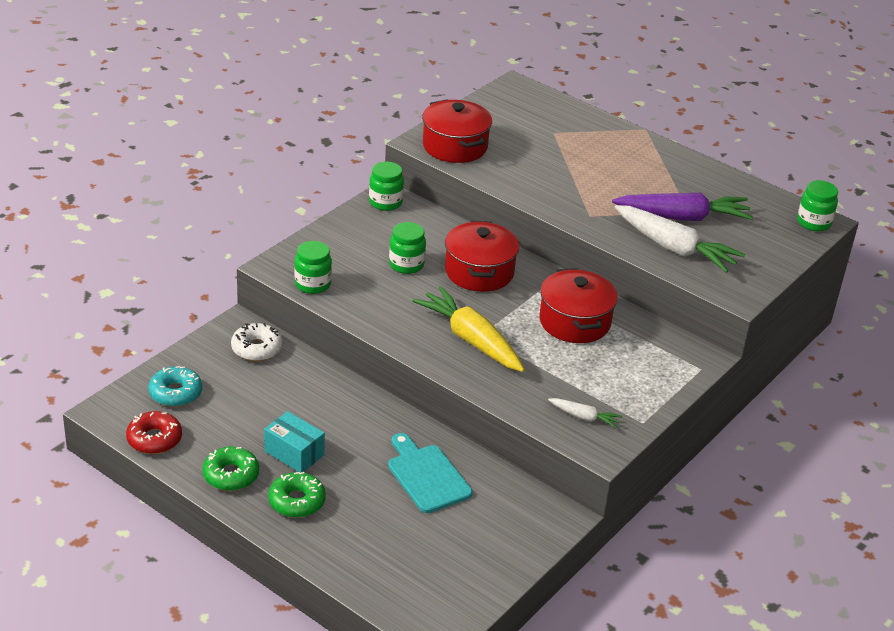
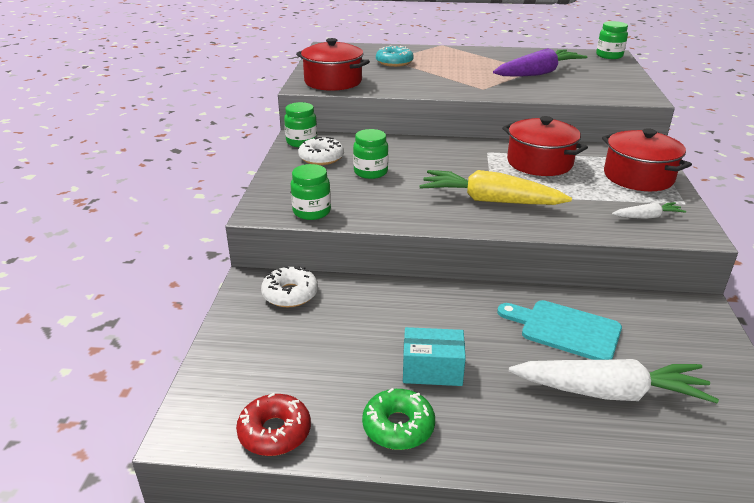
camera: 30 degrees left, 5 degrees down
(175, 393) = (250, 371): turquoise donut -> turquoise donut (394, 62)
(297, 501) = (492, 417): green donut -> none
(382, 229) = (321, 158): none -> white donut
(479, 272) = (430, 158): red pot -> red pot (638, 177)
(675, 248) = (563, 88): white carrot -> white carrot (610, 392)

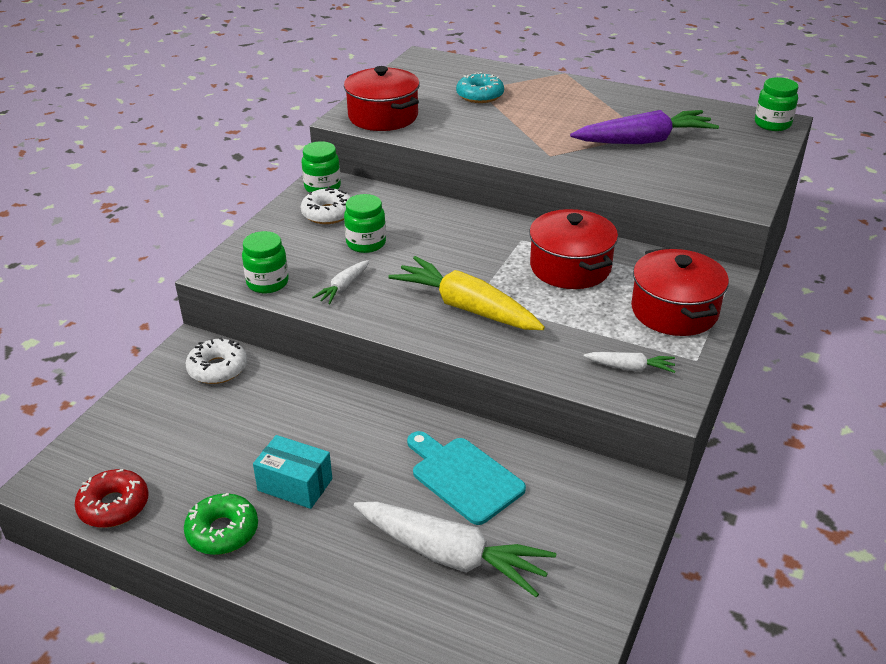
camera: 20 degrees right, 5 degrees up
(379, 204) = (343, 288): none -> white carrot

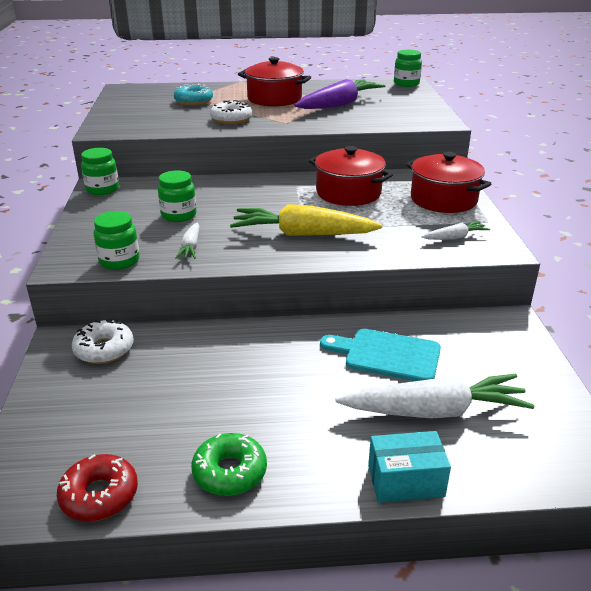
camera: 30 degrees left, 5 degrees down
(295, 484) = (260, 410): turquoise box -> turquoise box (405, 481)
(328, 213) = (125, 204): white donut -> white donut (231, 119)
(383, 116) = (130, 124): red pot -> red pot (274, 99)

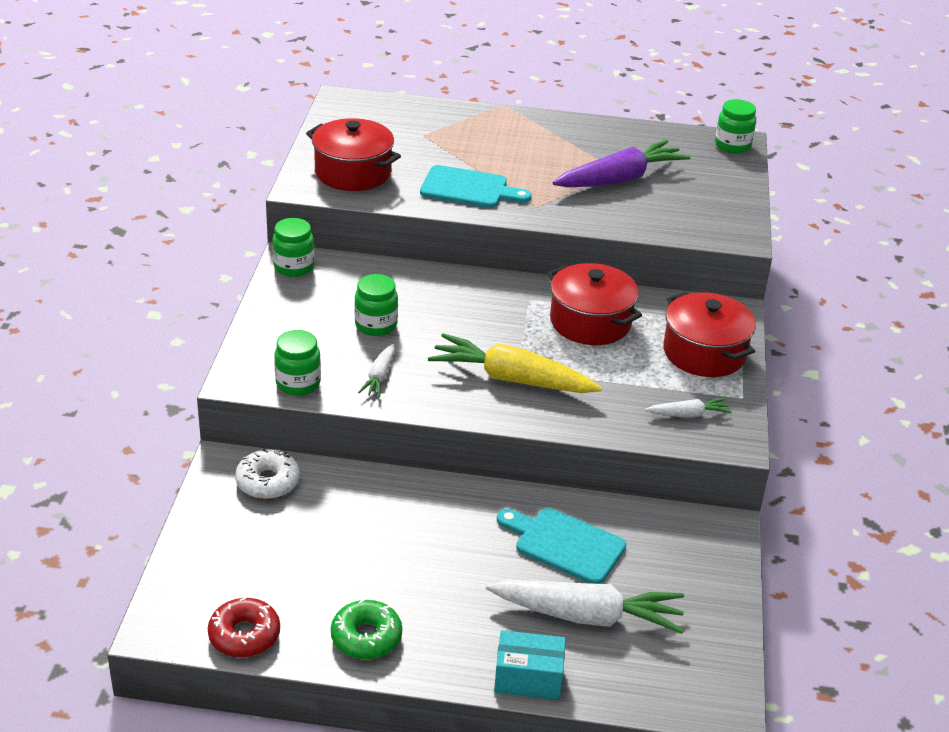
camera: 10 degrees right, 5 degrees up
(193, 101) = (429, 142): turquoise donut -> none
(231, 119) = (469, 188): white donut -> turquoise cutting board
(274, 99) = (537, 153): red pot -> red pot (353, 173)

